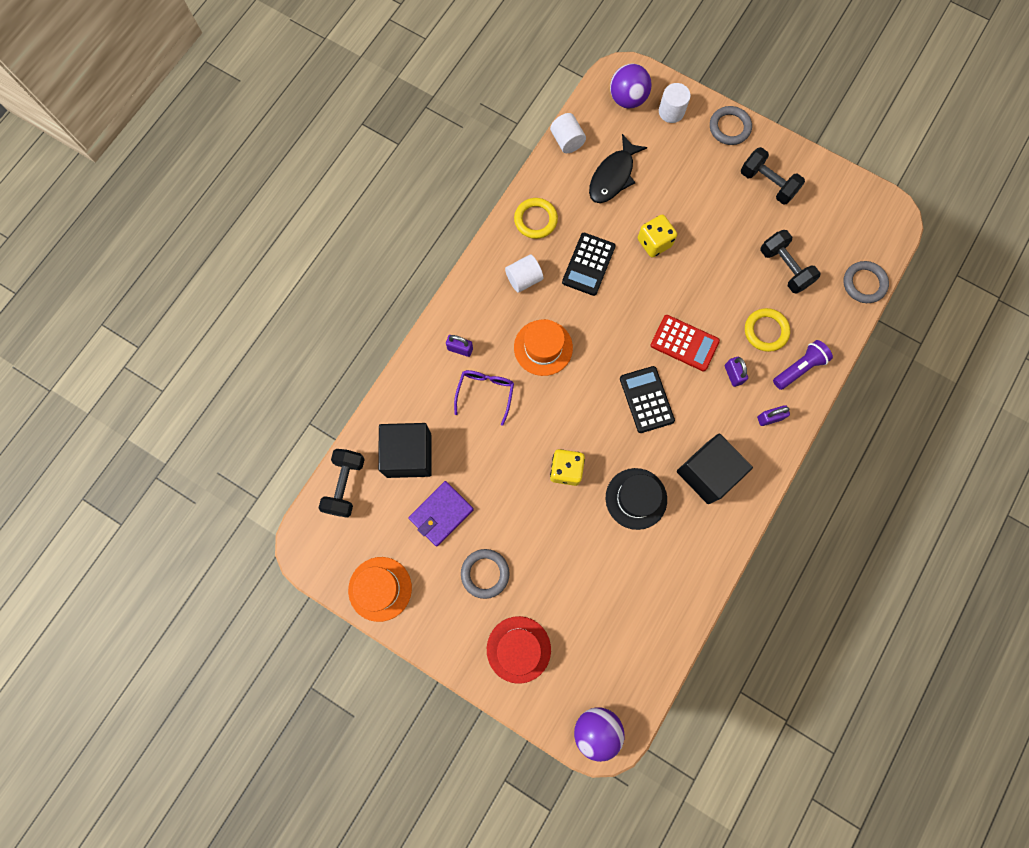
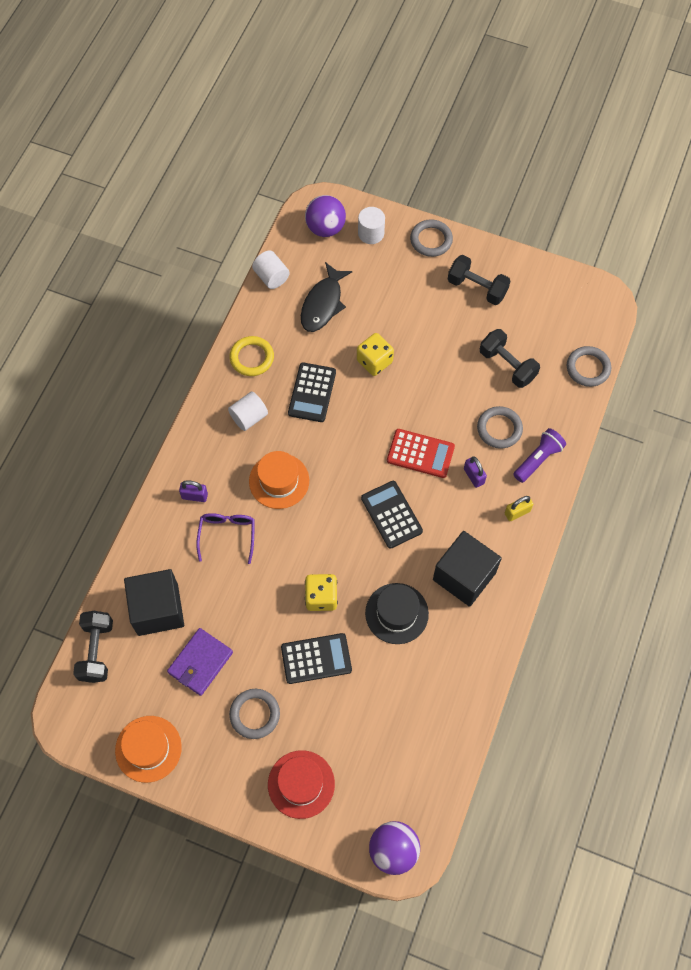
camera: 10 degrees left, 10 degrees down
(552, 529) = (316, 658): none -> black calculator
(765, 331) = (499, 429): yellow ring -> grey ring
(769, 418) = (517, 512): purple padlock -> yellow padlock

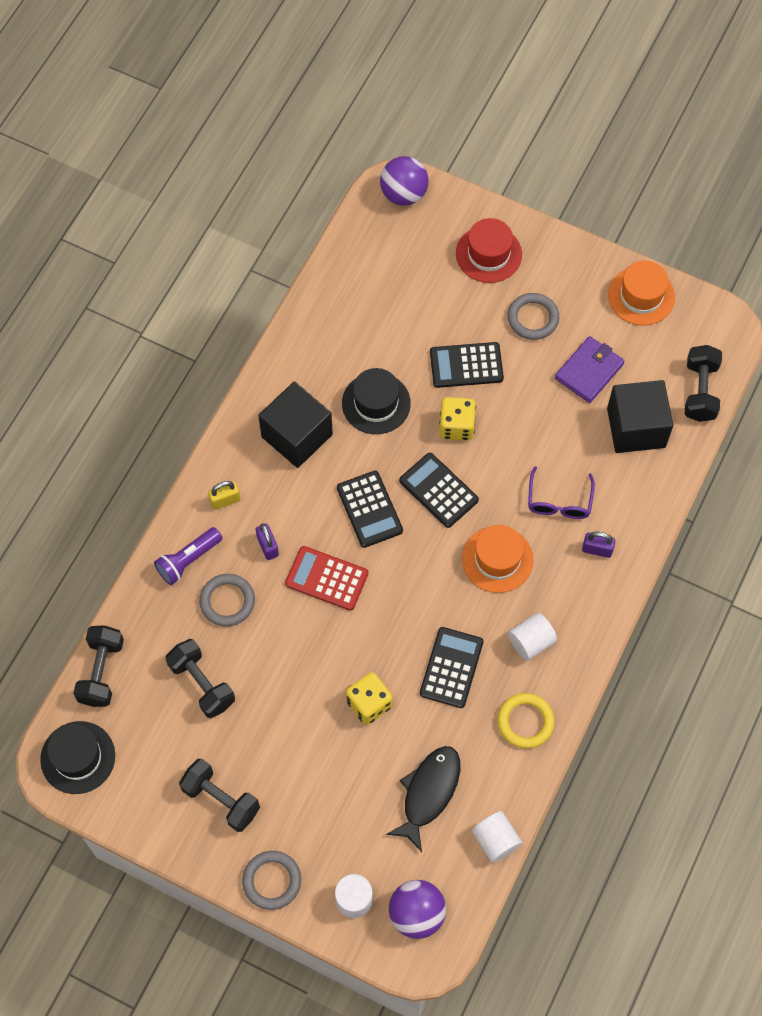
camera: 175 degrees left, 0 degrees up
(333, 536) = (438, 490): none -> black calculator
(588, 368) = (101, 672): grey ring -> black dumbbell
(590, 307) = (78, 757): none -> black hat

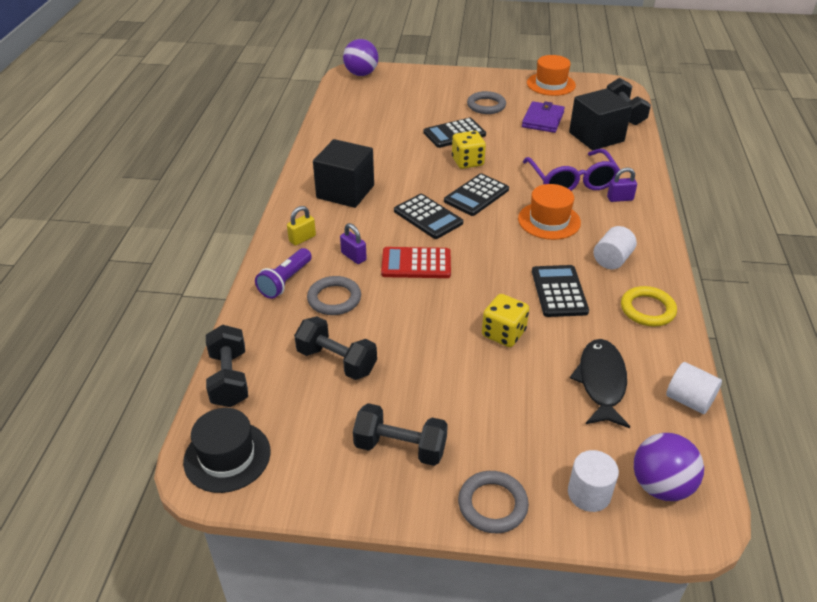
camera: 20 degrees left, 25 degrees down
(376, 403) = (399, 163): black hat -> none
(438, 490) = (476, 195): black calculator -> black calculator turned 75 degrees counterclockwise
(488, 254) = (436, 86): red hat -> none
(559, 502) = (572, 181): purple glasses -> purple glasses, size x1.55

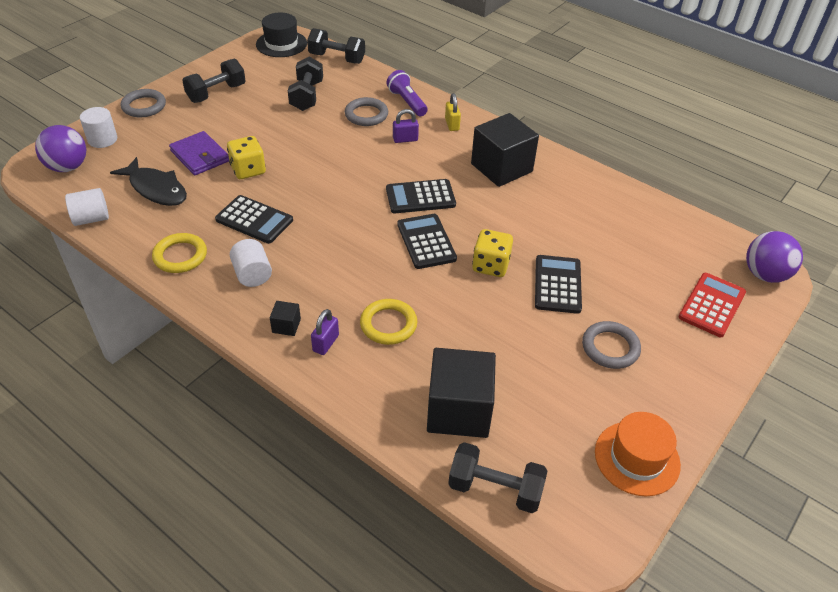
camera: 120 degrees right, 5 degrees up
(337, 361) = (307, 96): black dumbbell -> black dumbbell turned 60 degrees counterclockwise
(416, 263) = (365, 164): red calculator -> red calculator (712, 305)
(543, 119) = (538, 383): purple wallet -> purple wallet (200, 156)
(549, 220) = (343, 267): orange hat -> none
(572, 181) = (388, 324): purple glasses -> yellow ring
(630, 221) = (286, 326): none -> black cube

